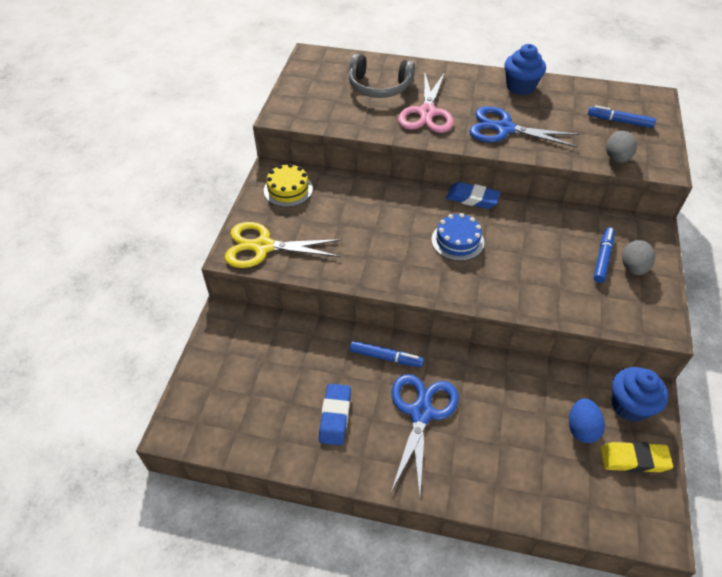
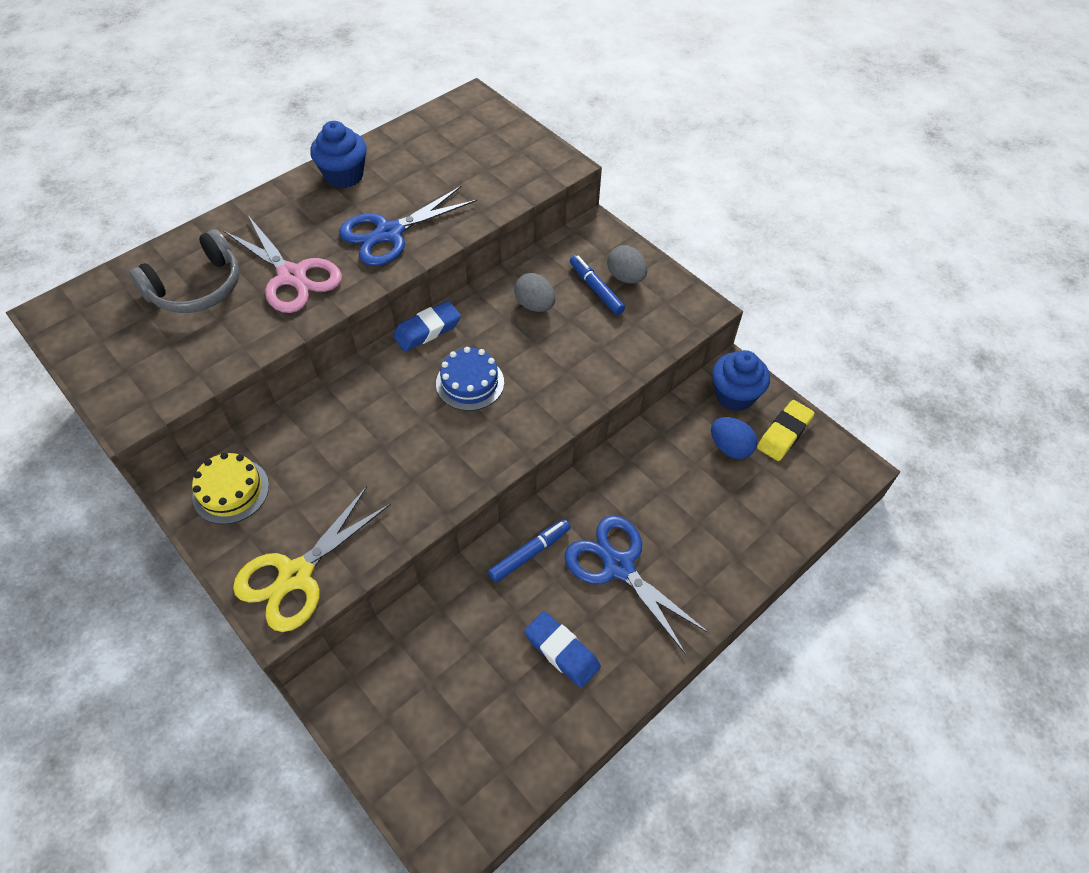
camera: 55 degrees left, 5 degrees up
(616, 158) = (518, 185): grey egg -> grey egg (535, 305)
(619, 121) = (475, 146): blue marker -> none

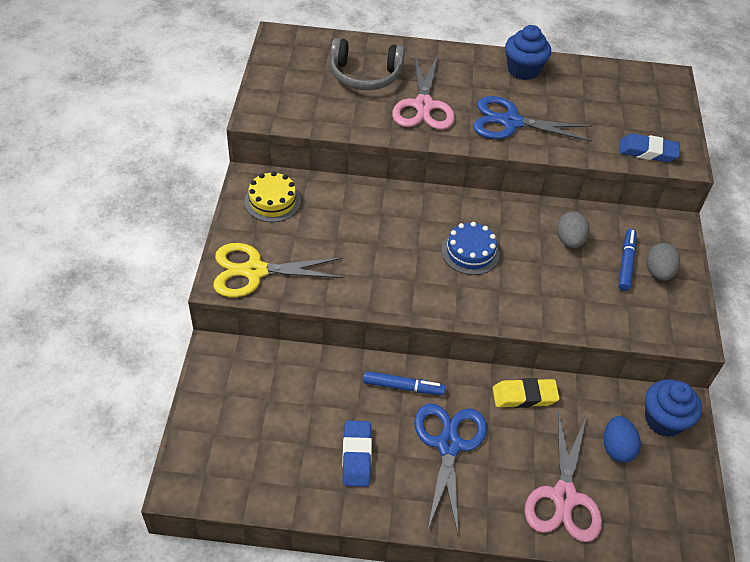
camera: 45 degrees right, 5 degrees down
(427, 330) = (481, 202): blue eraser -> blue eraser (647, 152)
(740, 522) = (564, 497): none -> pink scissors
(784, 433) = (671, 476): yellow eraser -> yellow eraser (524, 396)

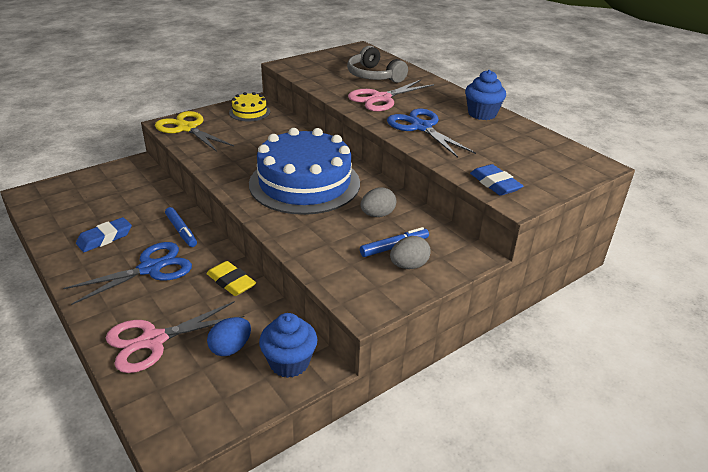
camera: 50 degrees right, 15 degrees down
(470, 252) = (304, 183): blue cake -> blue cake, size x2.24

